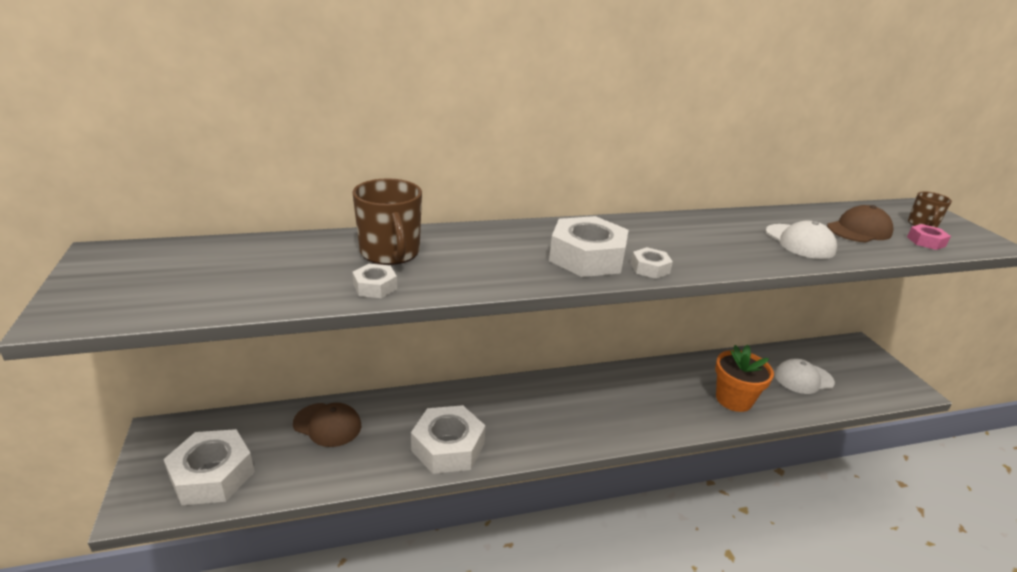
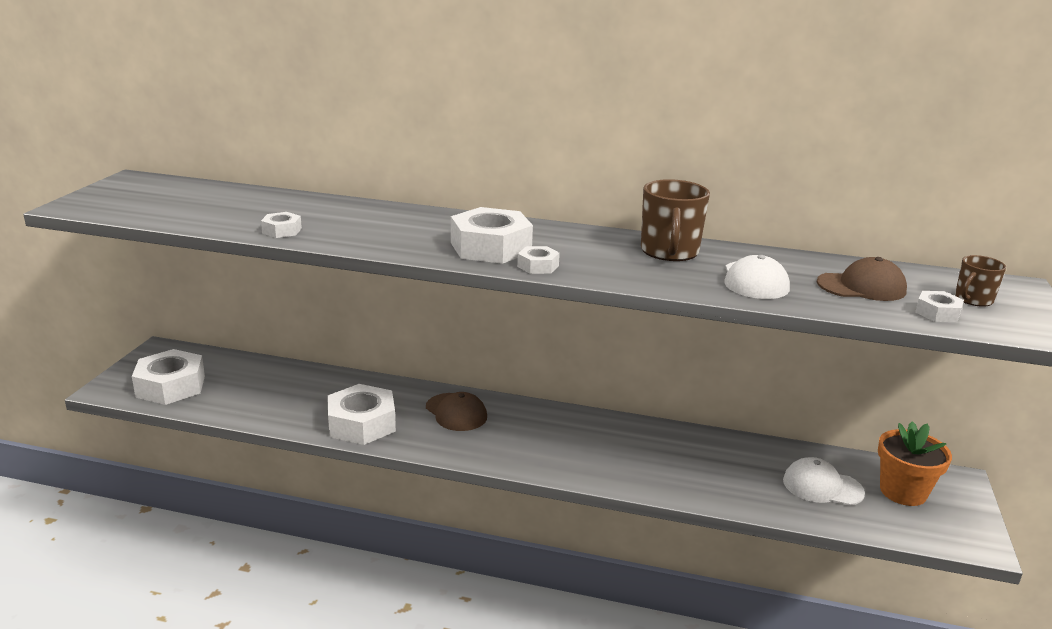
camera: 30 degrees right, 5 degrees down
(327, 425) = (281, 380): brown cap -> brown cap (456, 412)
(390, 252) = (326, 213): brown mug -> brown mug (669, 251)
(733, 399) = (701, 477): orange flower pot -> orange flower pot (903, 492)
(926, 241) = (937, 313): pink nut -> white nut

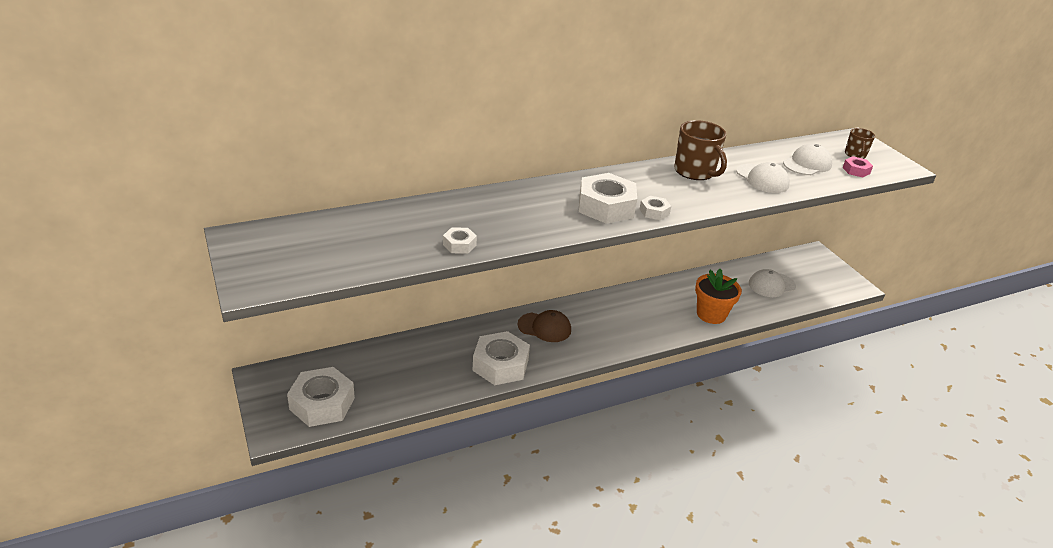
camera: 40 degrees left, 10 degrees up
(861, 287) = (807, 164): brown cap -> white cap
(903, 492) = (804, 271): orange flower pot -> orange flower pot (711, 314)
(937, 313) = (856, 170): white nut -> pink nut

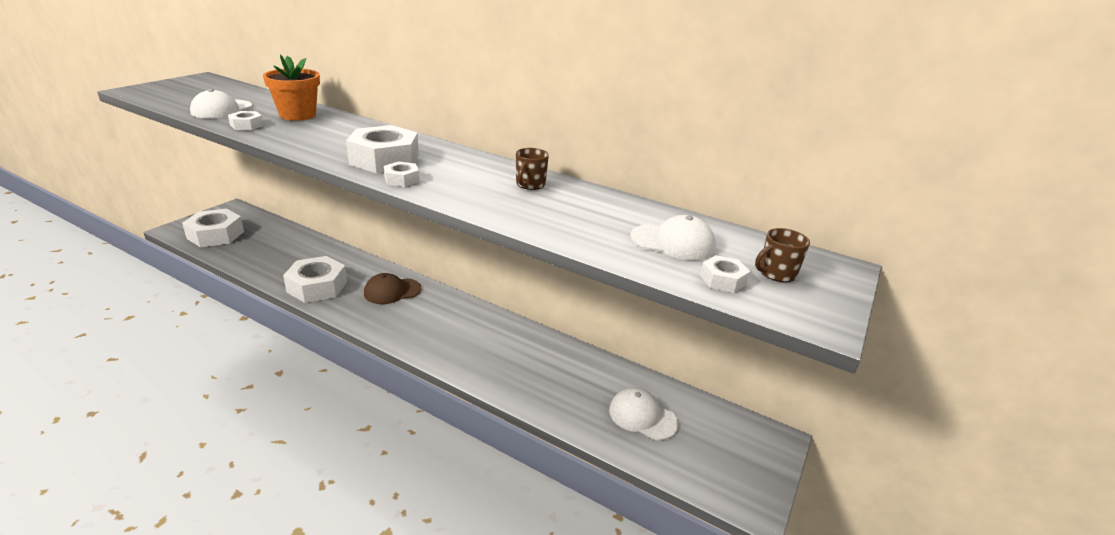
camera: 55 degrees right, 5 degrees down
(544, 327) = (392, 291): brown cap -> brown cap turned 90 degrees clockwise
(695, 171) = (530, 184): brown mug -> brown mug, size x0.56
(711, 314) = (522, 383): orange flower pot -> orange flower pot (298, 115)
(762, 179) = (576, 220): white cap -> white cap (221, 109)
(856, 170) = (723, 280): pink nut -> white nut

